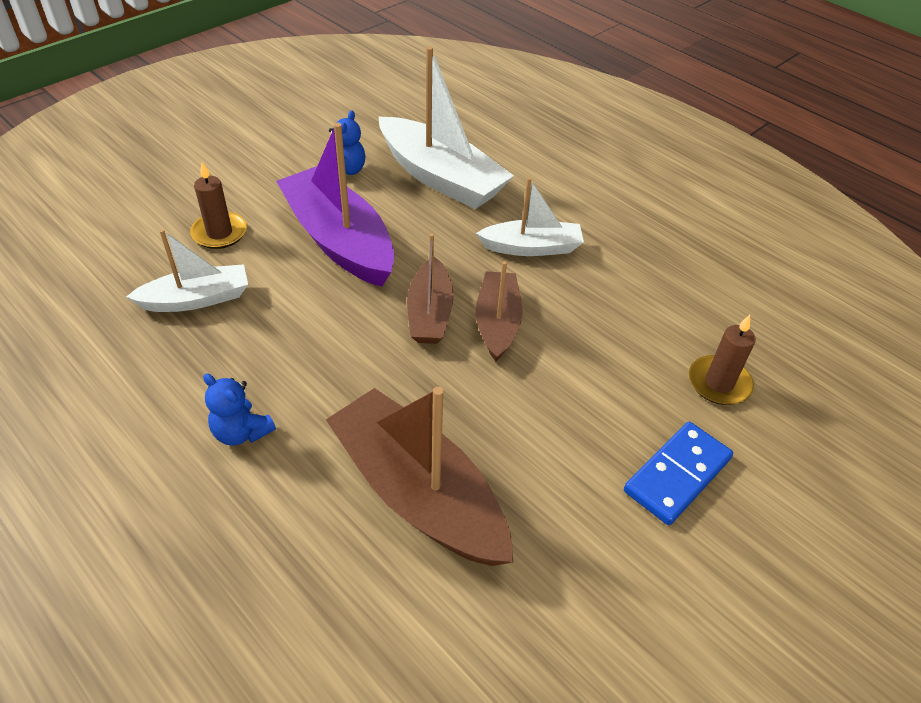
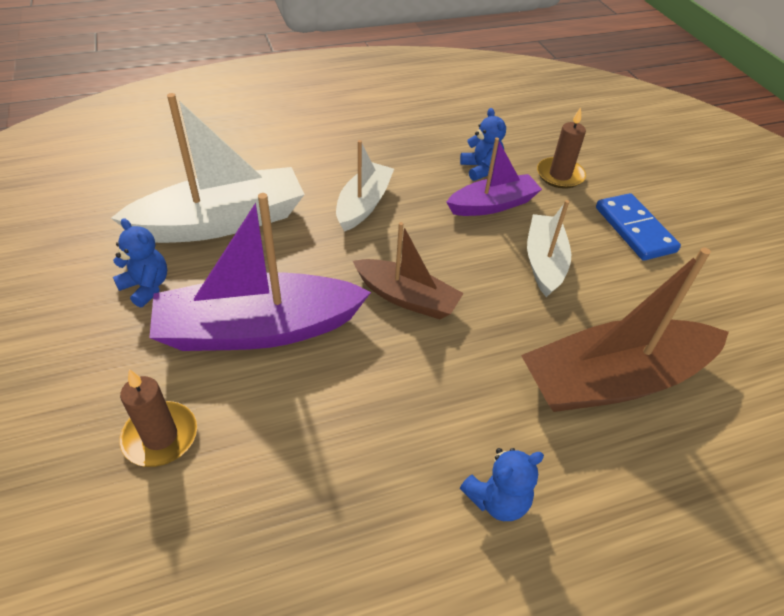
camera: 65 degrees left, 0 degrees up
(197, 299) = (266, 492): white boat -> white boat (544, 262)
(497, 323) = (443, 259): brown boat -> none
(611, 338) = (492, 205): none -> purple boat
(664, 313) = (481, 169): none -> blue teddy bear

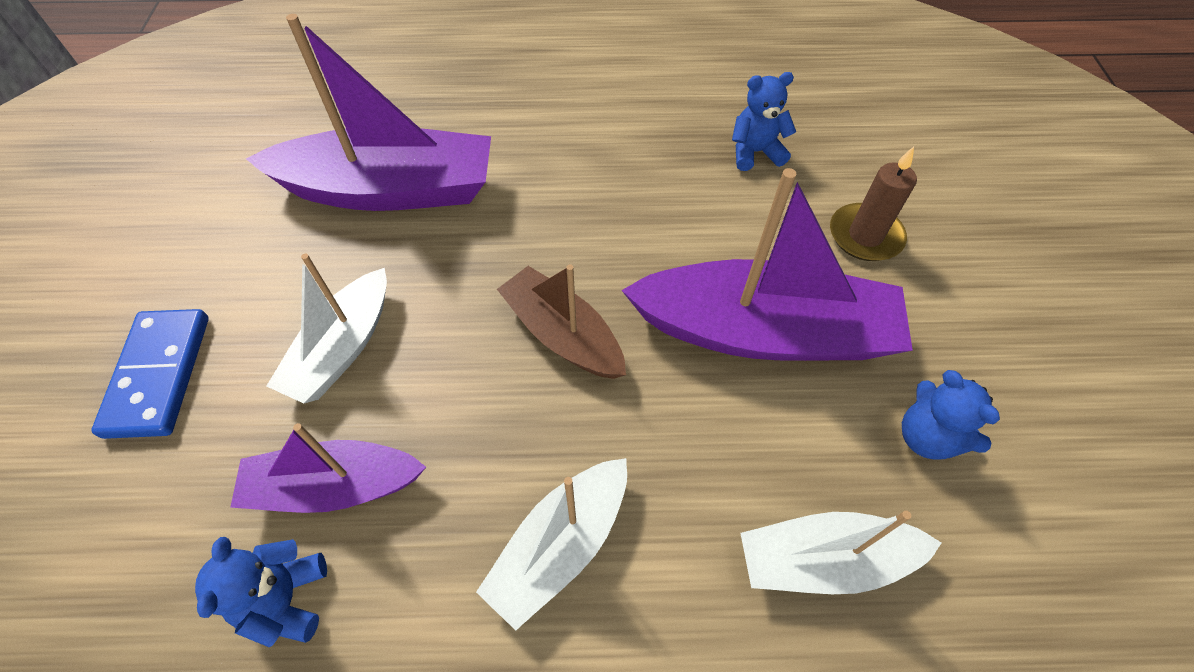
camera: 160 degrees left, 10 degrees up
(222, 222) = (824, 560): white boat -> white boat, size x0.59
(497, 499) = (567, 129): blue teddy bear -> blue teddy bear (755, 152)
(560, 175) = (152, 538): brown candle -> none
(613, 380) = (390, 190): brown boat -> purple boat

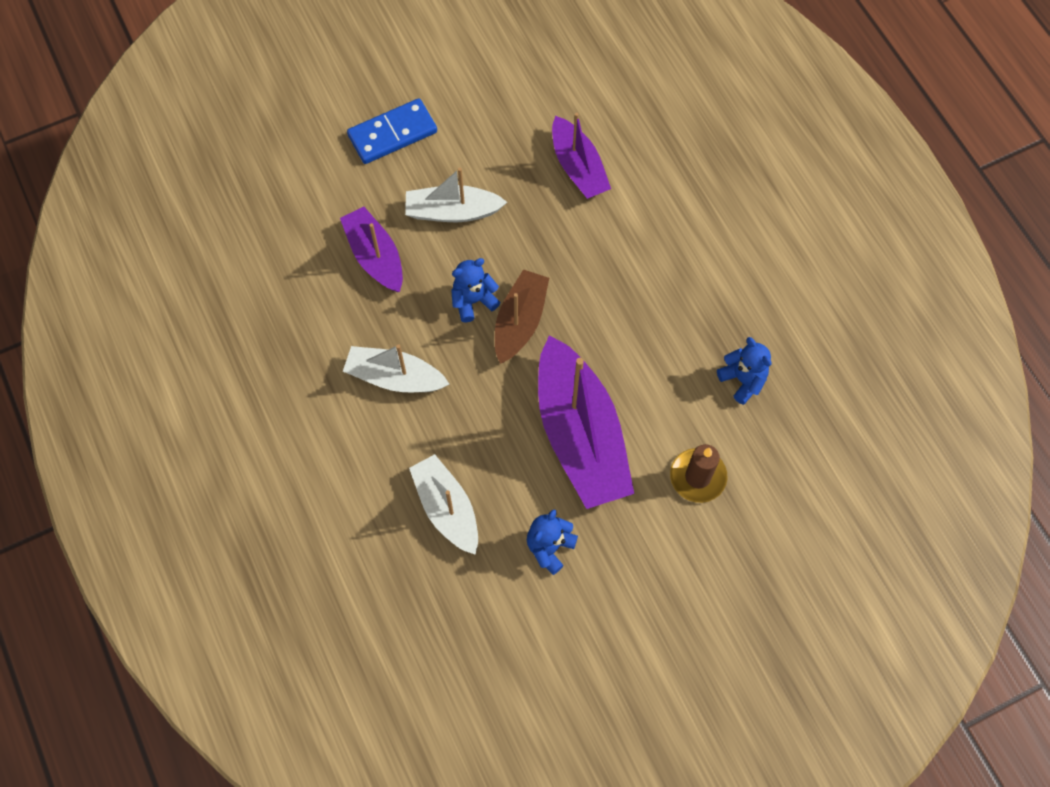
camera: 65 degrees right, 10 degrees up
(286, 599) = (314, 269): blue teddy bear -> blue teddy bear (473, 301)
(390, 190) = (578, 167): purple boat -> purple boat, size x0.59

